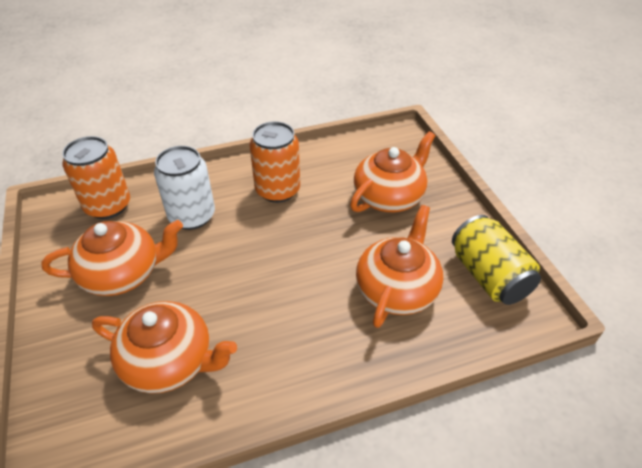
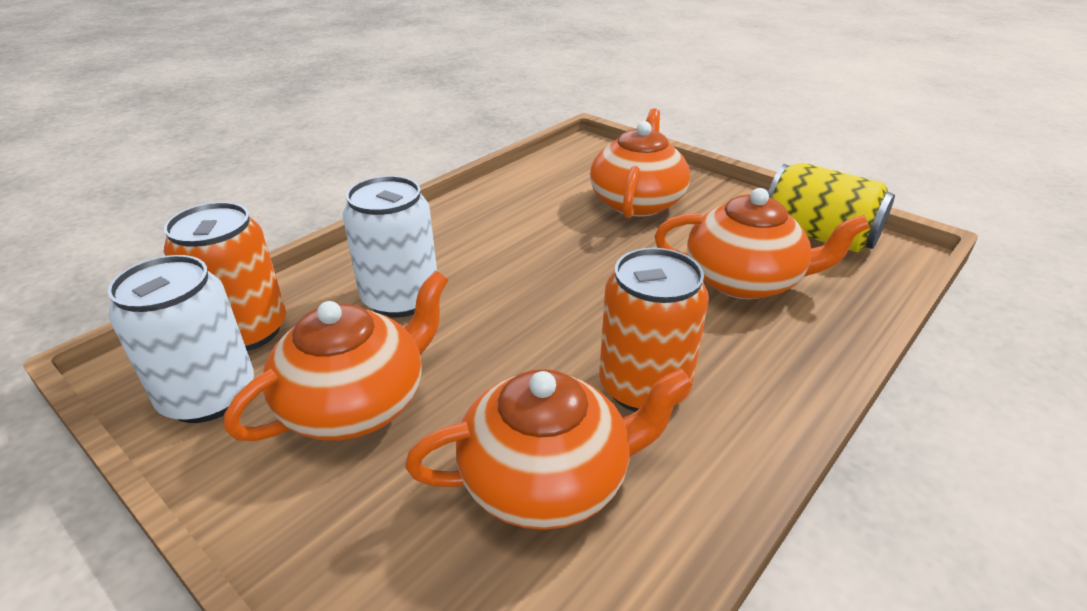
camera: 30 degrees left, 10 degrees down
(68, 238) = (208, 396): none -> white can
(277, 190) = (495, 235): orange can -> orange can (644, 387)
(397, 289) = (745, 280): orange teapot -> orange teapot turned 105 degrees clockwise

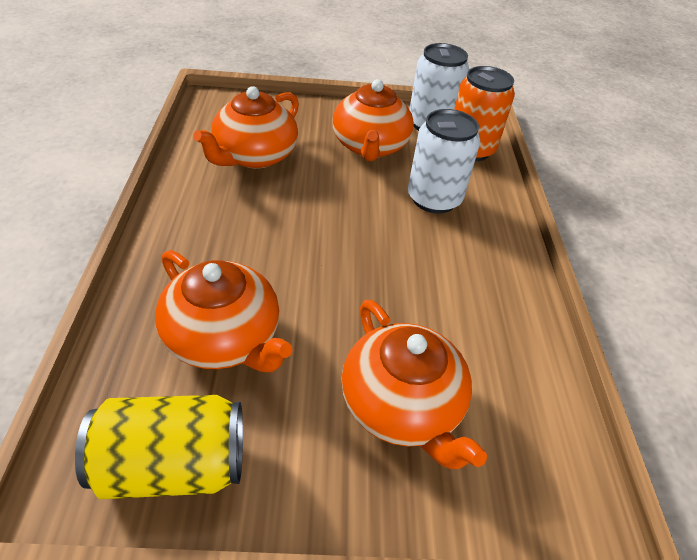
camera: 135 degrees right, 10 degrees up
(644, 387) = (243, 212): orange can -> none
(745, 280) = (224, 338): orange teapot -> orange teapot turned 105 degrees counterclockwise

